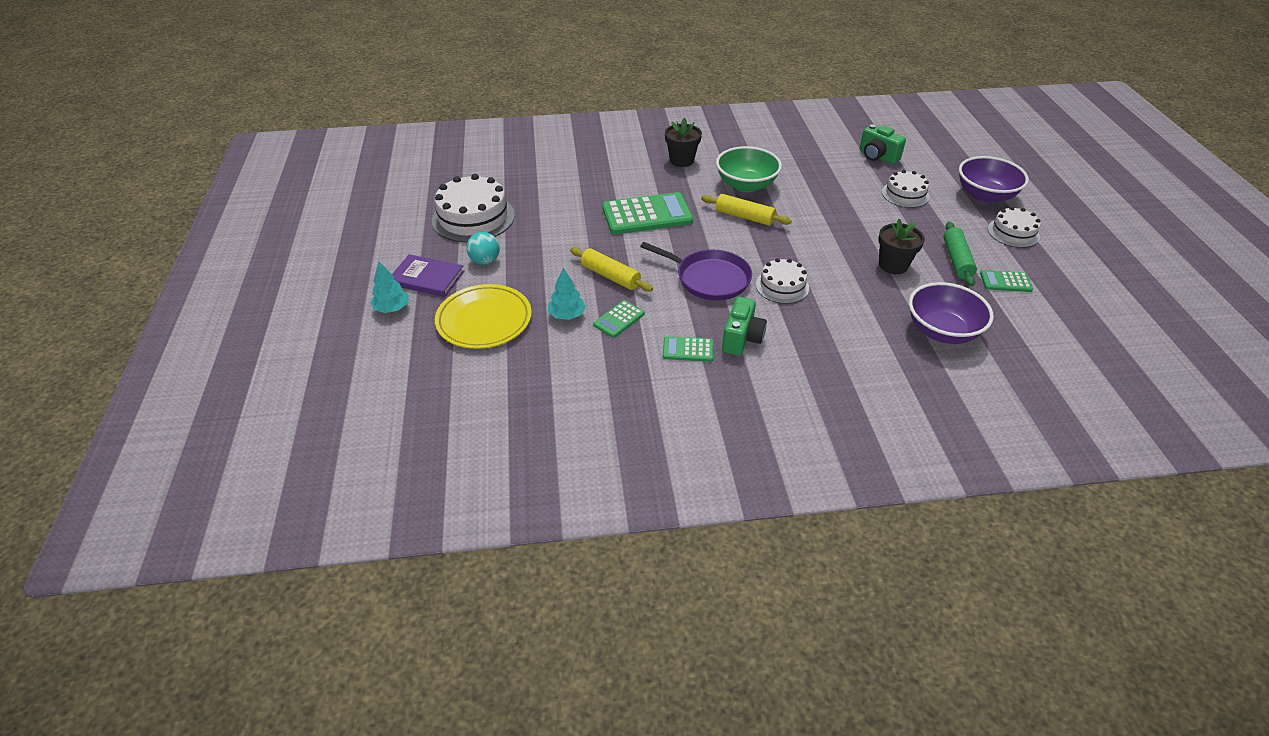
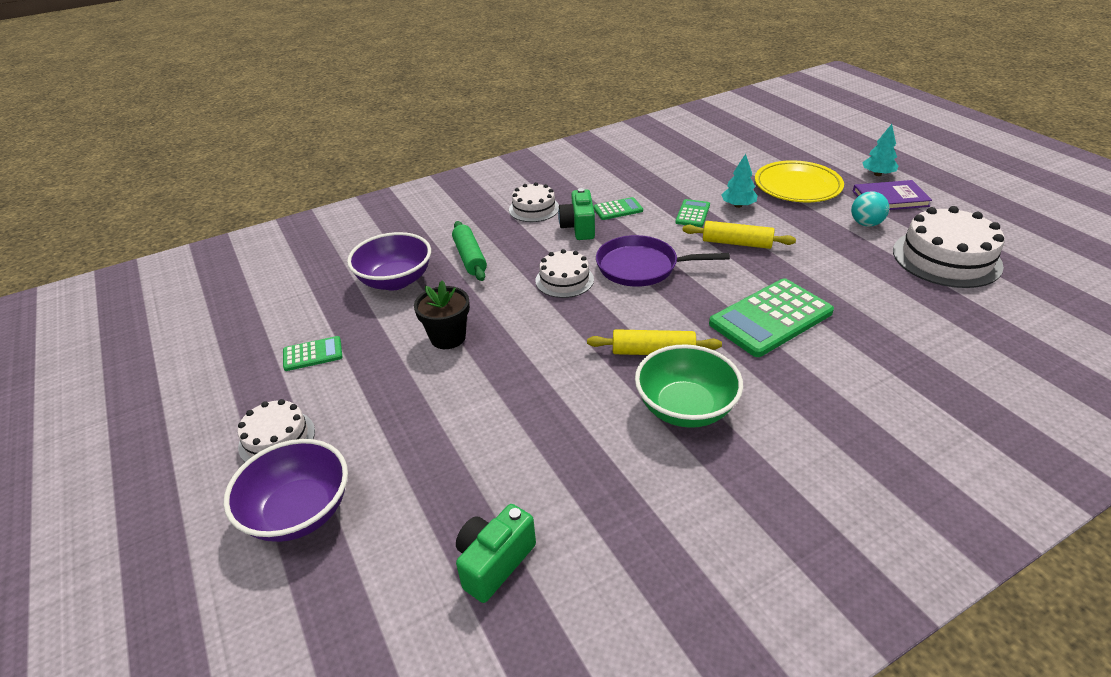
camera: 160 degrees right, 5 degrees down
(681, 160) = (817, 428): black flower pot -> none
(877, 156) = (494, 562): green camera -> green camera turned 75 degrees counterclockwise
(905, 194) = (436, 469): white cake -> white cake (534, 208)
(956, 260) = (368, 367): green rolling pin -> green rolling pin (470, 258)

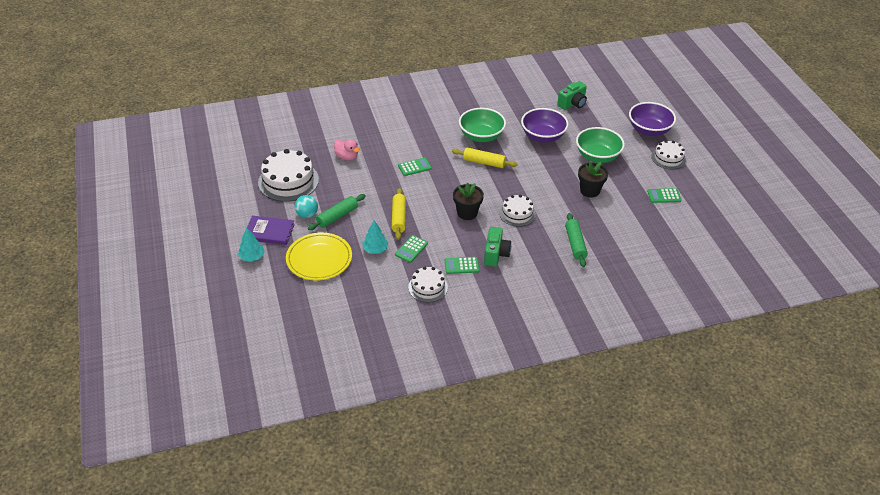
camera: 170 degrees left, 5 degrees up
(395, 280) = (624, 236): purple bowl -> purple bowl (543, 136)
(431, 411) = (597, 156): none -> green bowl
(534, 208) = (523, 281): white cake -> white cake (428, 287)
(641, 267) = (467, 213): purple pan -> black flower pot
(736, 243) = (399, 218): yellow rolling pin -> yellow rolling pin turned 60 degrees clockwise
(770, 318) = (414, 167): green calculator -> green calculator, size x0.50
(823, 229) = (337, 216): none -> green rolling pin
(901, 312) = (347, 157): none -> pink duck

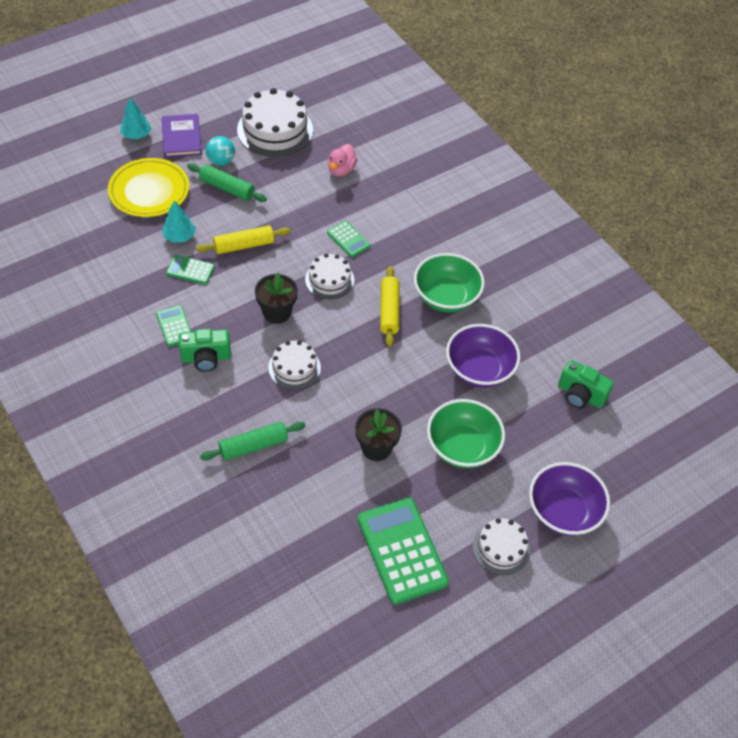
camera: 70 degrees right, 10 degrees up
(428, 287) = (127, 300): white cake -> white cake (329, 280)
(664, 196) = (402, 550): green calculator -> green calculator, size x2.02

